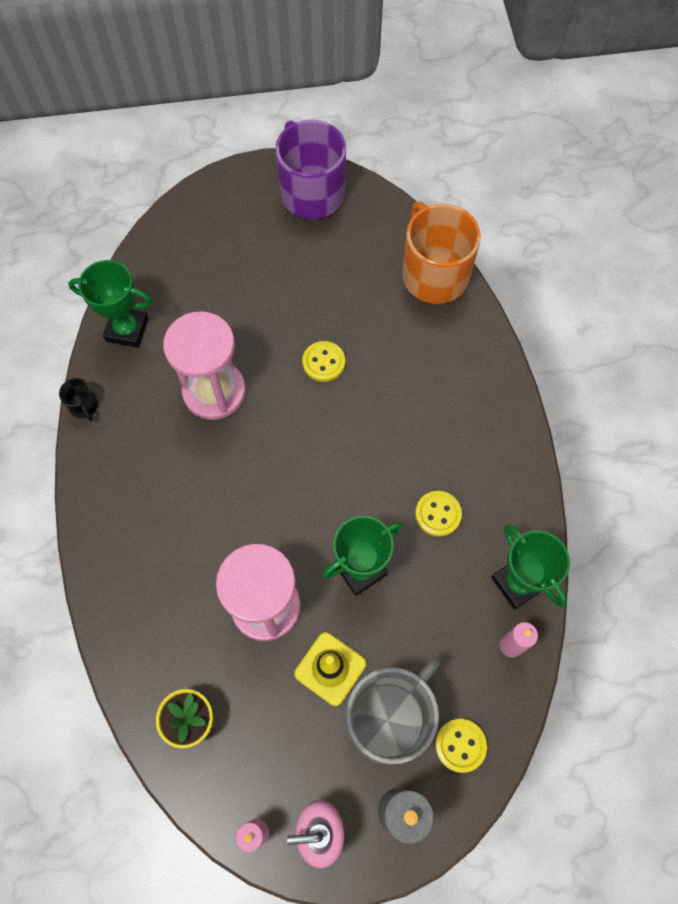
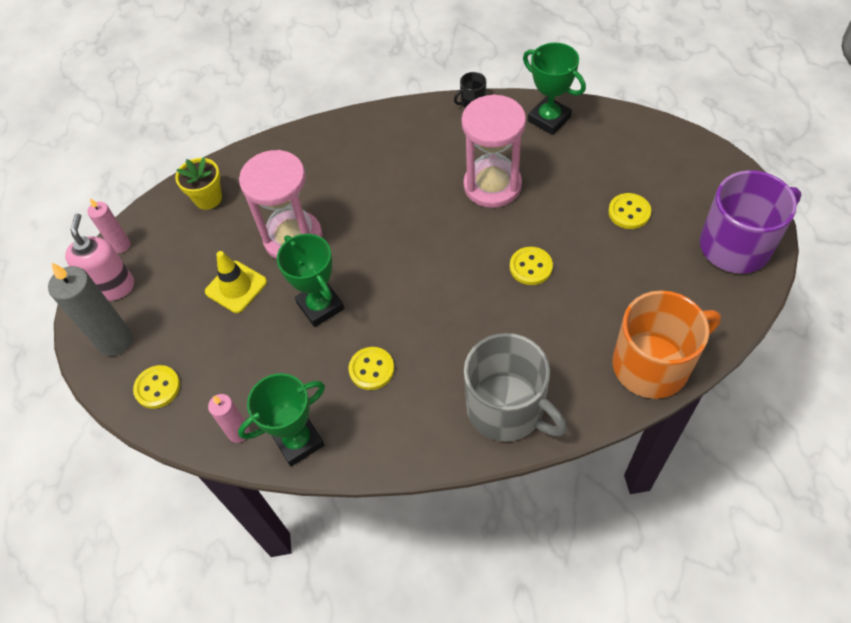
camera: 95 degrees right, 10 degrees down
(127, 330) = (549, 119): green trophy -> green trophy turned 60 degrees counterclockwise
(264, 271) = (629, 212): none -> yellow button
(389, 718) = (189, 332): grey mug -> grey mug (507, 409)

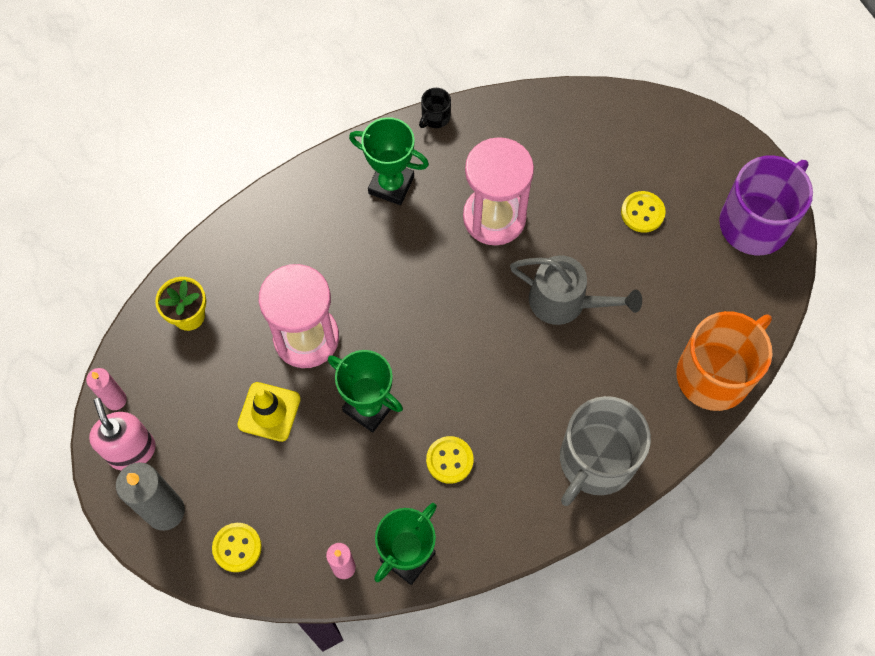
camera: 25 degrees left, 10 degrees up
(507, 409) = (595, 461): grey mug -> grey mug turned 105 degrees clockwise
(530, 267) = (566, 302): yellow button -> grey watering can
(549, 119) = (525, 120): green trophy -> green trophy (391, 185)

